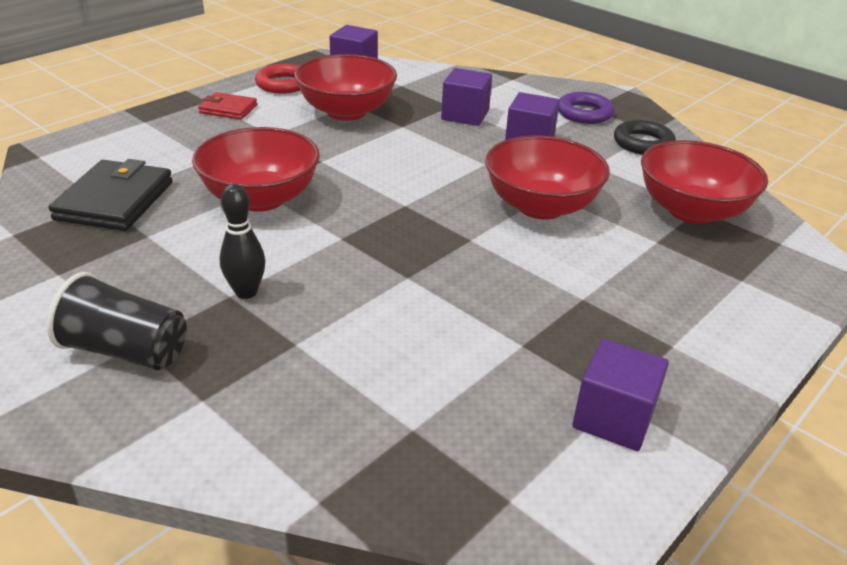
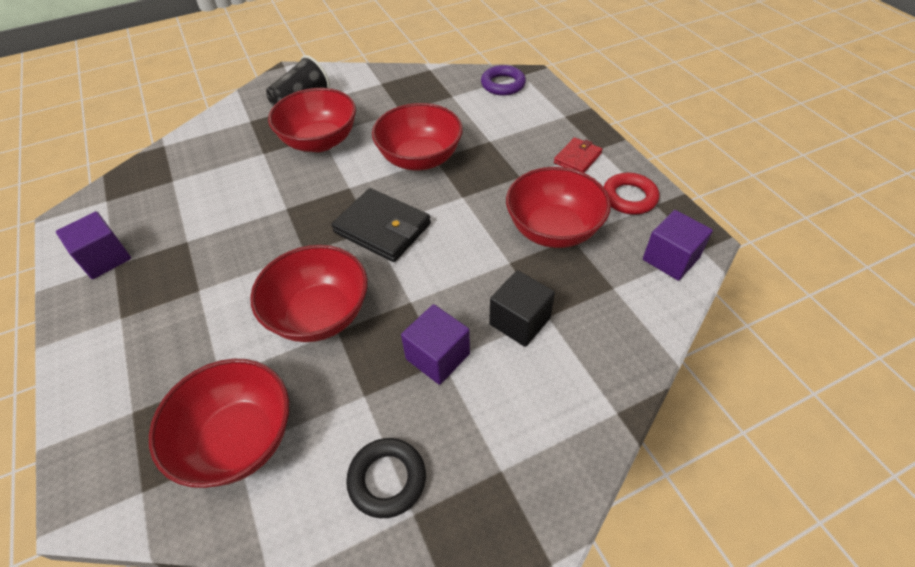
camera: 115 degrees right, 15 degrees up
(115, 201) = (448, 101): black wallet -> black wallet (382, 228)
(246, 292) = (320, 141): black bowling pin -> red bowl
(465, 115) = (519, 321): purple cube -> black cube
(584, 113) = (489, 452): purple ring -> purple ring (503, 84)

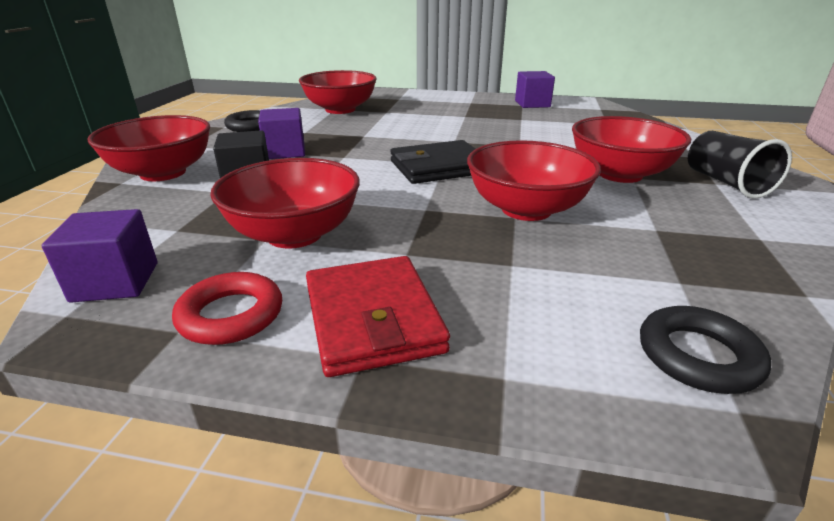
camera: 125 degrees right, 20 degrees down
(319, 314) = (386, 134): red bowl -> red bowl (163, 173)
(503, 84) = (698, 356): purple ring -> black ring
(577, 158) = (372, 319): red wallet -> red wallet, size x1.73

